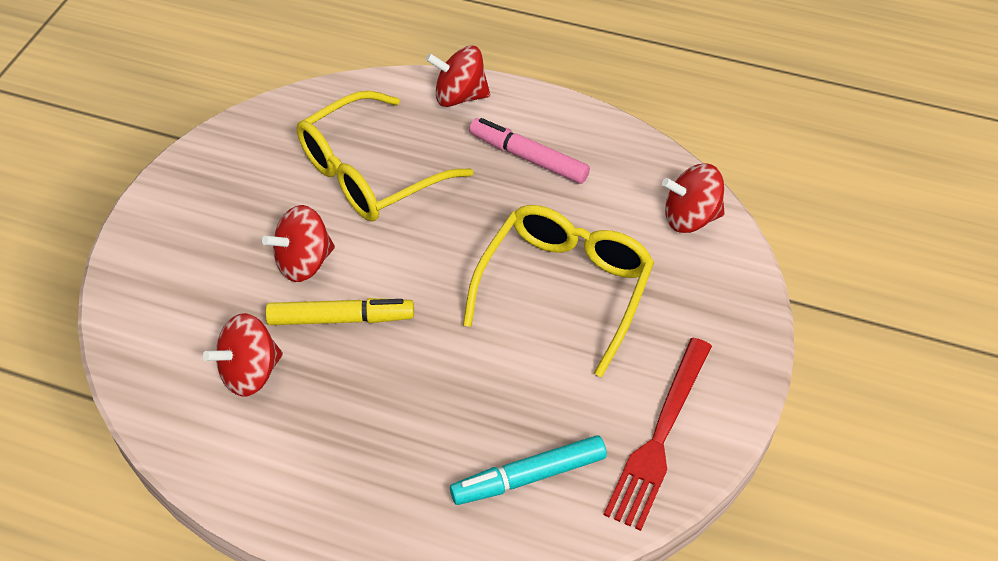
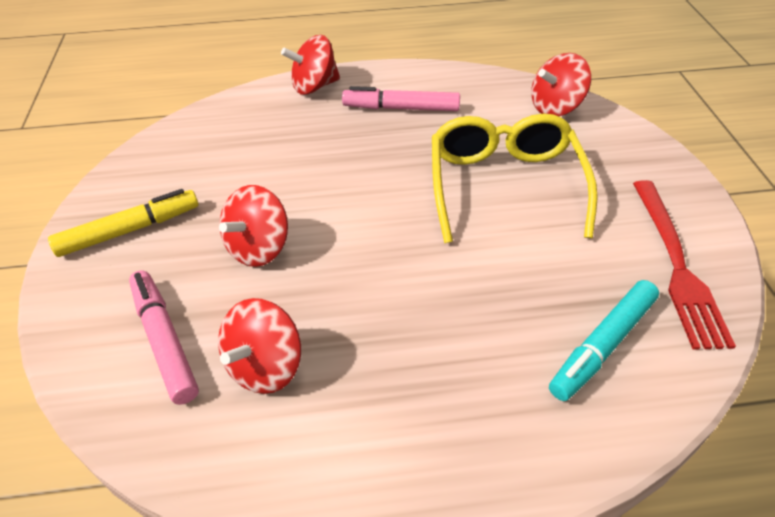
camera: 25 degrees left, 5 degrees down
(187, 317) = (164, 341): none -> pink marker
(341, 318) = (327, 281): yellow marker -> yellow marker (129, 230)
(369, 173) = (275, 160): yellow glasses -> none

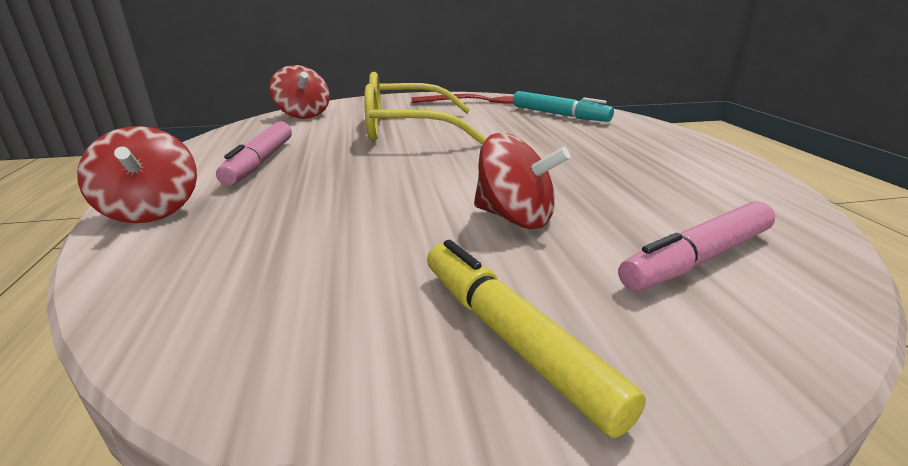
camera: 95 degrees left, 20 degrees down
(265, 366) = (671, 200): red spinning top -> none

